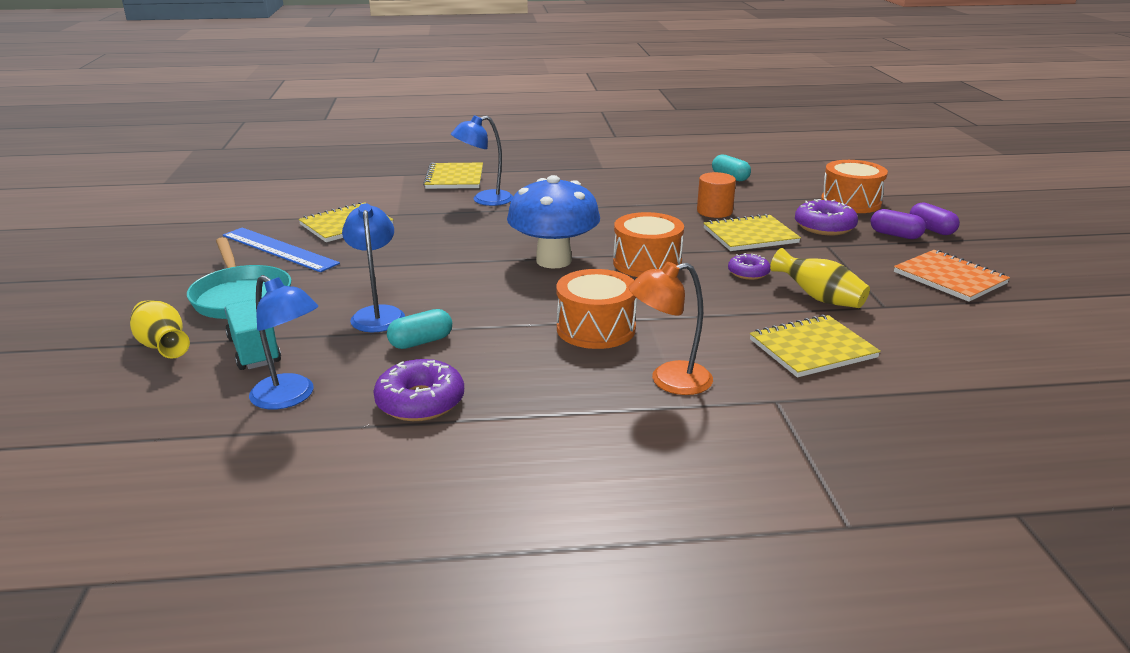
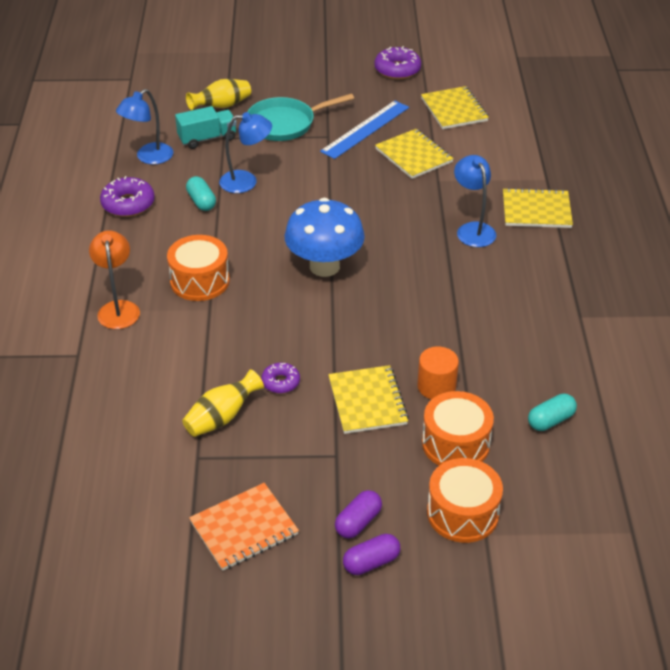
camera: 95 degrees right, 15 degrees up
(647, 263) = (311, 321): orange drum -> orange drum (455, 443)
(812, 349) = (139, 391): yellow notebook -> yellow notebook (454, 110)
(824, 227) = (386, 467): purple donut -> purple donut (397, 70)

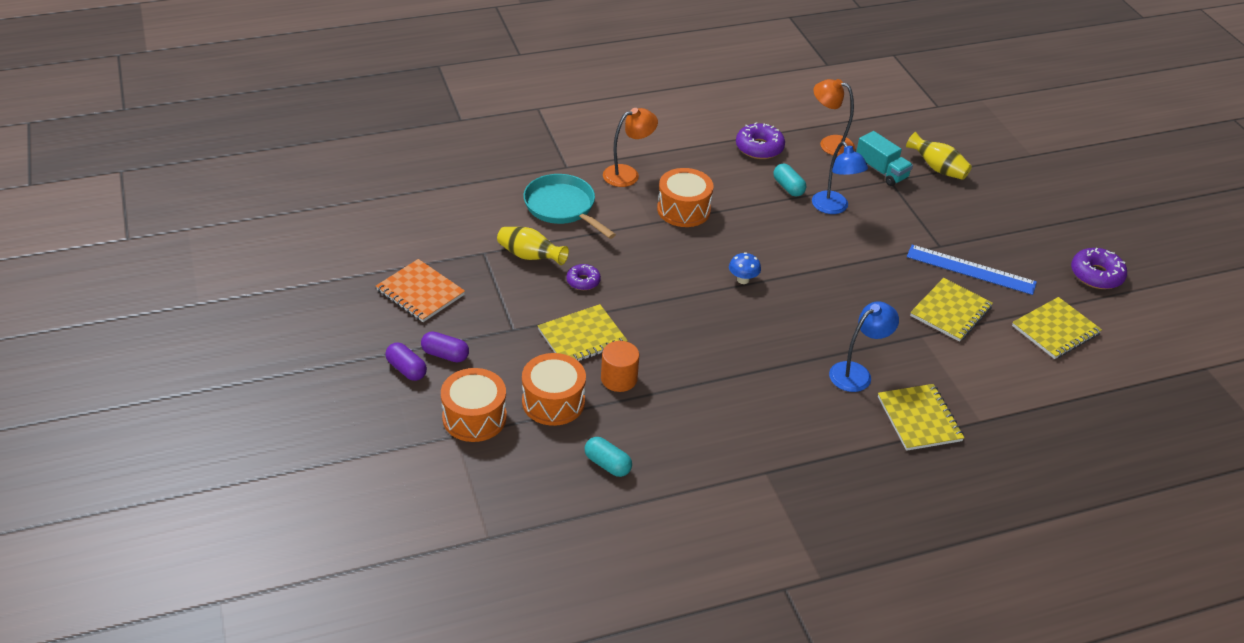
camera: 70 degrees right, 0 degrees up
(148, 157) = (829, 144): blue lamp -> orange lamp
(201, 201) = (788, 187): turquoise capsule -> turquoise capsule turned 75 degrees counterclockwise
(285, 123) = (940, 214): turquoise pan -> turquoise pan (562, 207)
(324, 266) = (743, 280): blue mushroom -> blue mushroom, size x0.42

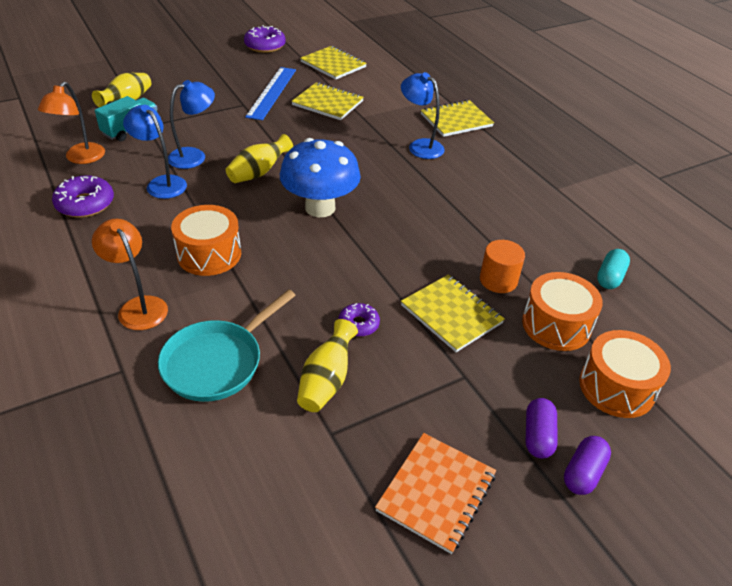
camera: 100 degrees left, 0 degrees up
(743, 280) = (320, 208): blue mushroom -> blue mushroom, size x2.37
(788, 187) = (161, 183): turquoise capsule -> blue lamp
(804, 246) = (259, 173): none -> yellow vase

